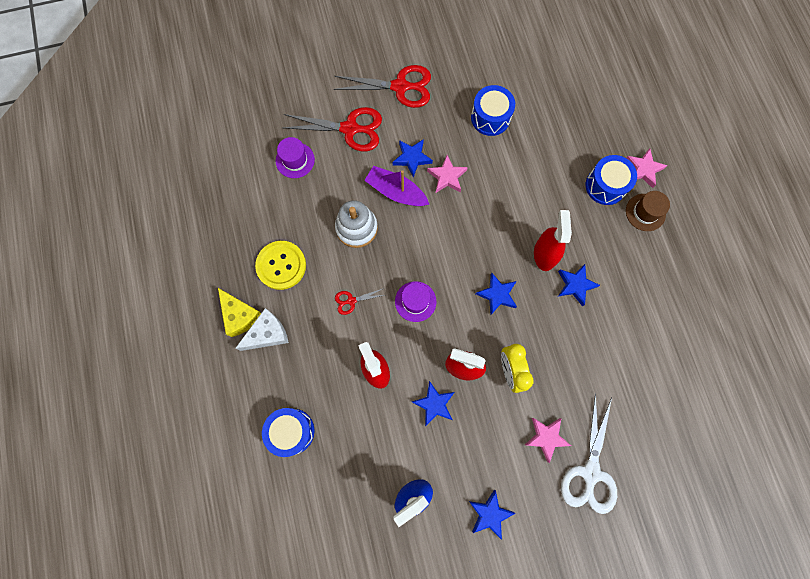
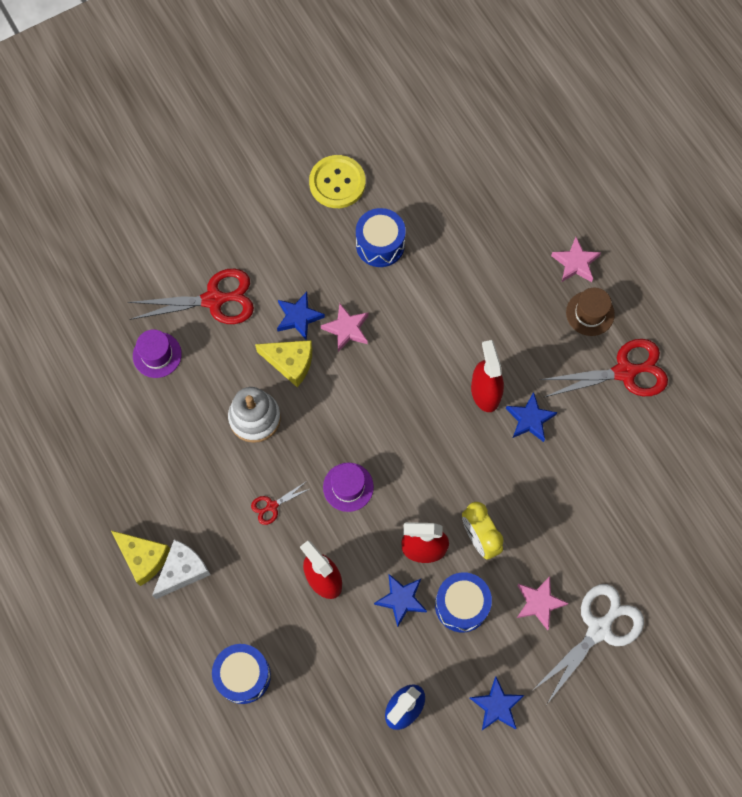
camera: 15 degrees left, 5 degrees down
(281, 265) = (176, 486): yellow button -> yellow button (337, 183)
(396, 192) = (290, 362): purple boat -> yellow cheese
(400, 87) = (261, 233): red scissors -> red scissors (625, 372)
(497, 294) = (442, 454): blue star -> none
(590, 473) = (599, 629): white scissors -> white scissors turned 135 degrees counterclockwise
(605, 186) = (536, 293): blue drum -> blue drum (461, 605)

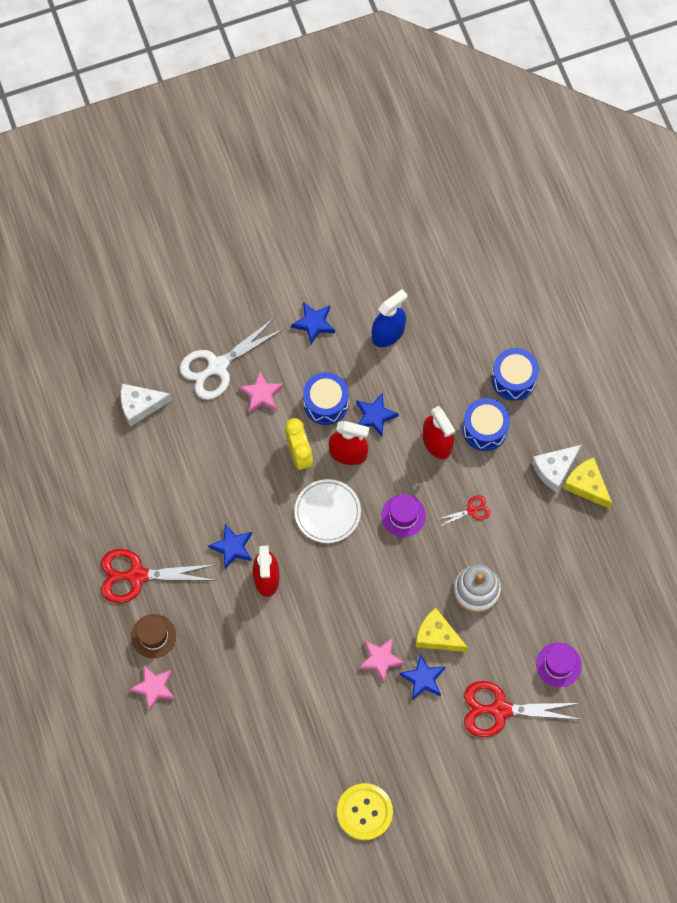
camera: 170 degrees left, 0 degrees up
(380, 244) = (334, 739): blue drum -> blue drum (485, 429)
(434, 476) = (327, 512): none -> white plate
(675, 564) = (140, 406): none -> white cheese

